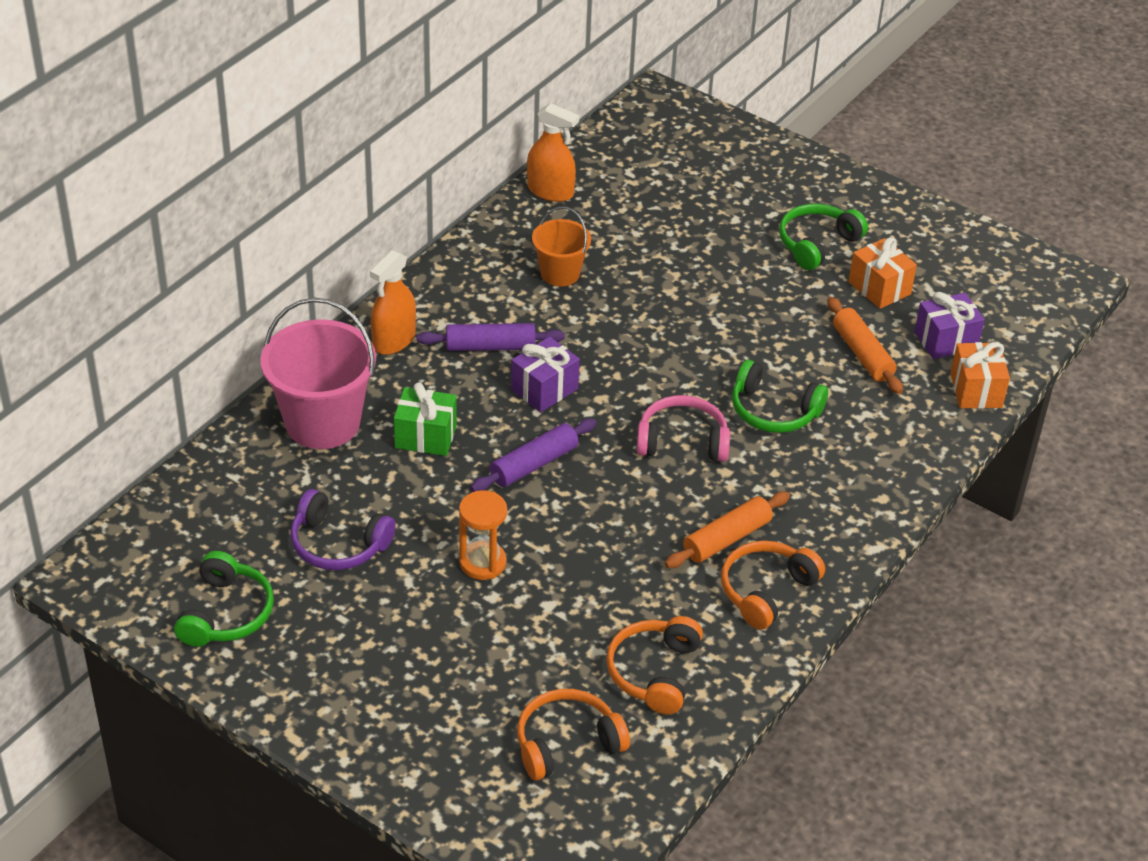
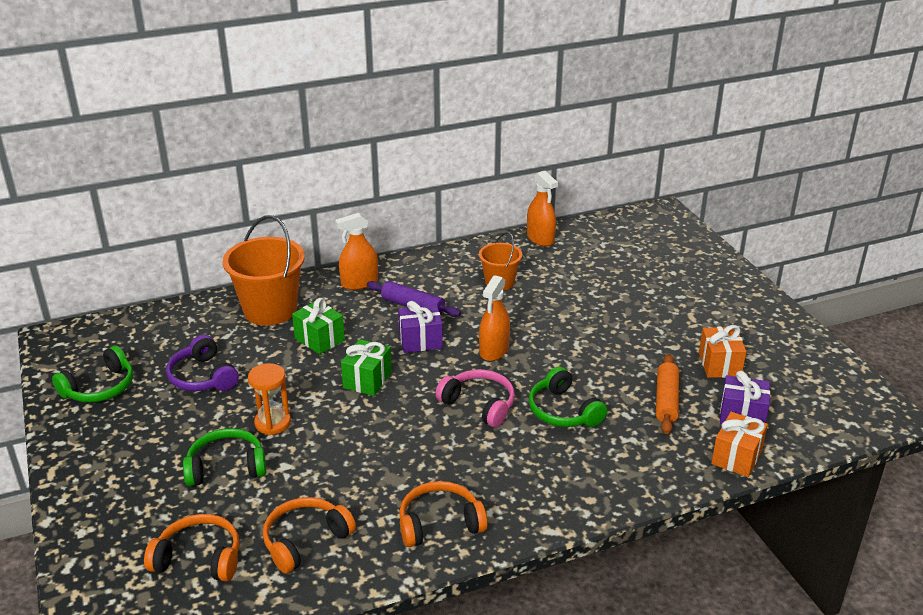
camera: 35 degrees right, 10 degrees down
(322, 422) = (270, 310): pink bucket -> orange bucket
(534, 464) = (367, 380): purple rolling pin -> green gift
(636, 367) = (494, 350): none -> orange spray bottle
(727, 539) = (447, 477): orange rolling pin -> none
(816, 243) = (697, 323): green headphones -> green headphones (226, 467)

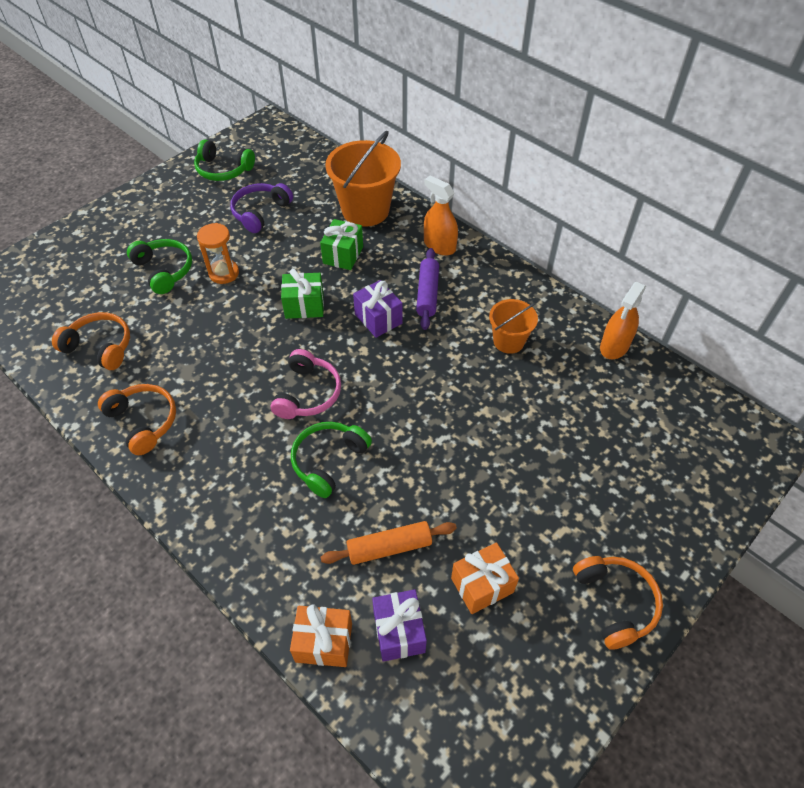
camera: 65 degrees right, 20 degrees up
(199, 558) = (67, 298): orange headphones -> orange headphones (615, 602)
(494, 350) = (394, 376): orange spray bottle -> none

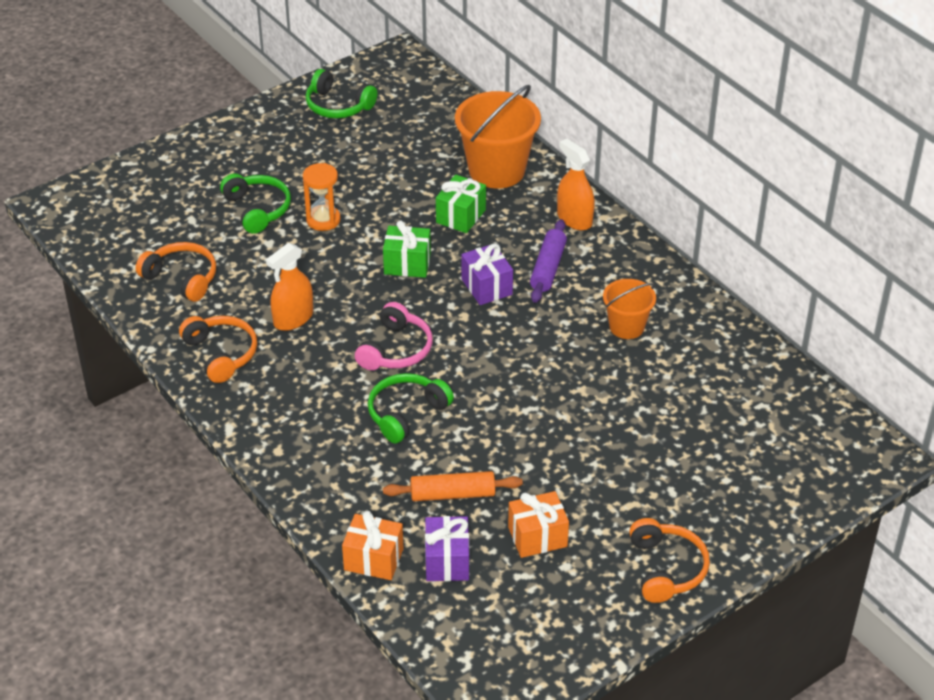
camera: 10 degrees right, 10 degrees down
(260, 212) = (374, 159): purple headphones -> none
(614, 346) = (745, 346): orange spray bottle -> orange spray bottle (293, 318)

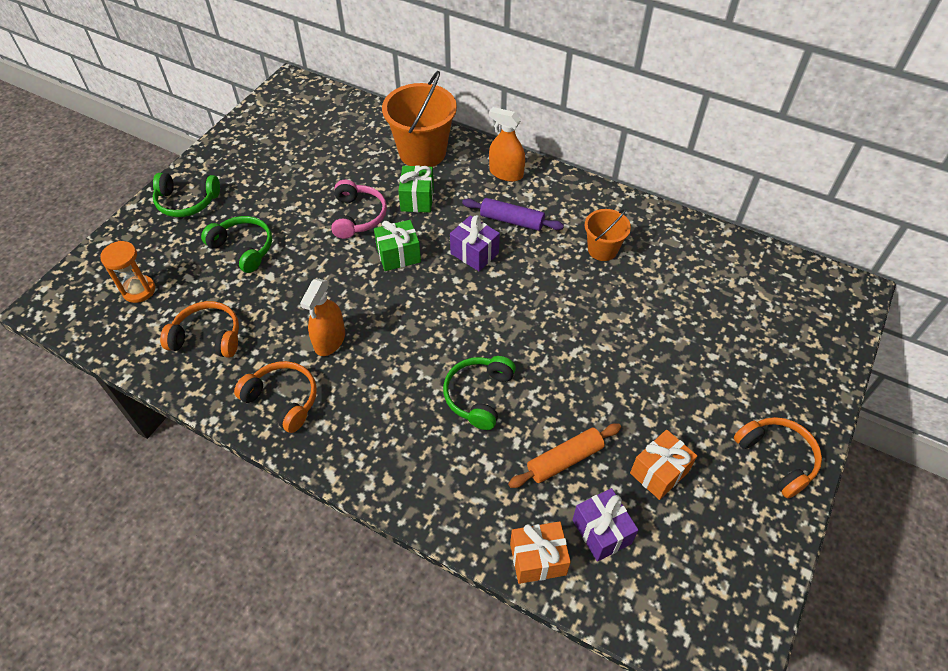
camera: 25 degrees left, 10 degrees up
(323, 220) = (306, 239): orange hourglass -> orange hourglass (139, 290)
(338, 106) = (264, 137): green headphones -> green headphones (187, 202)
(396, 350) = (435, 337): pink headphones -> pink headphones (358, 216)
(548, 268) = (512, 220): purple rolling pin -> purple rolling pin turned 60 degrees counterclockwise

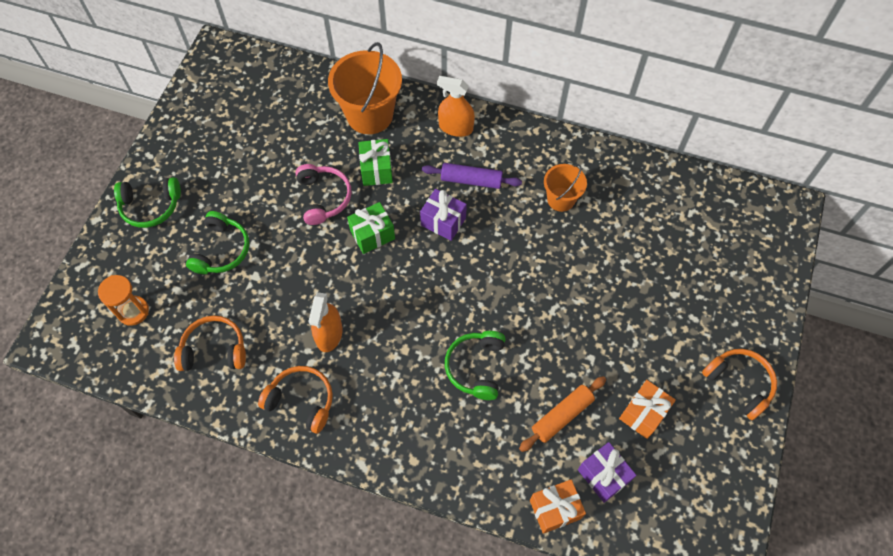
camera: 10 degrees left, 10 degrees up
(243, 248) = (222, 250): green headphones -> green headphones turned 75 degrees clockwise

